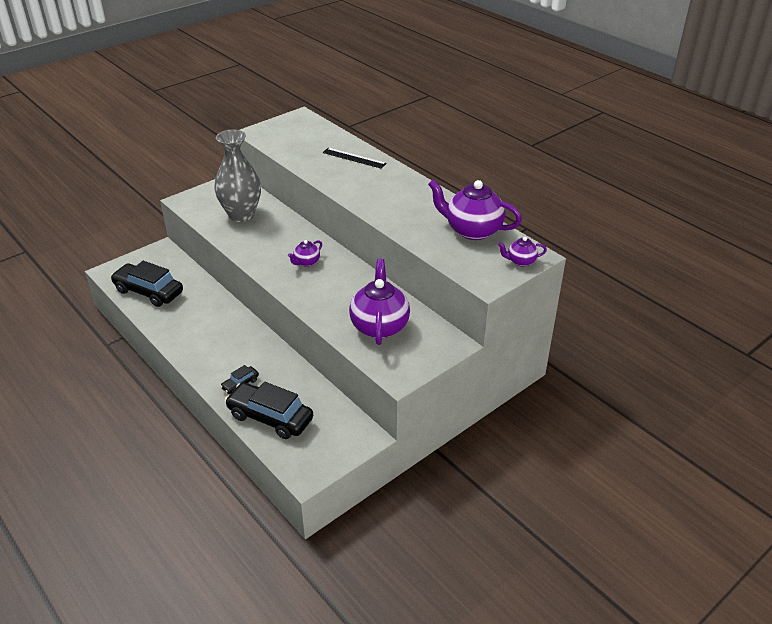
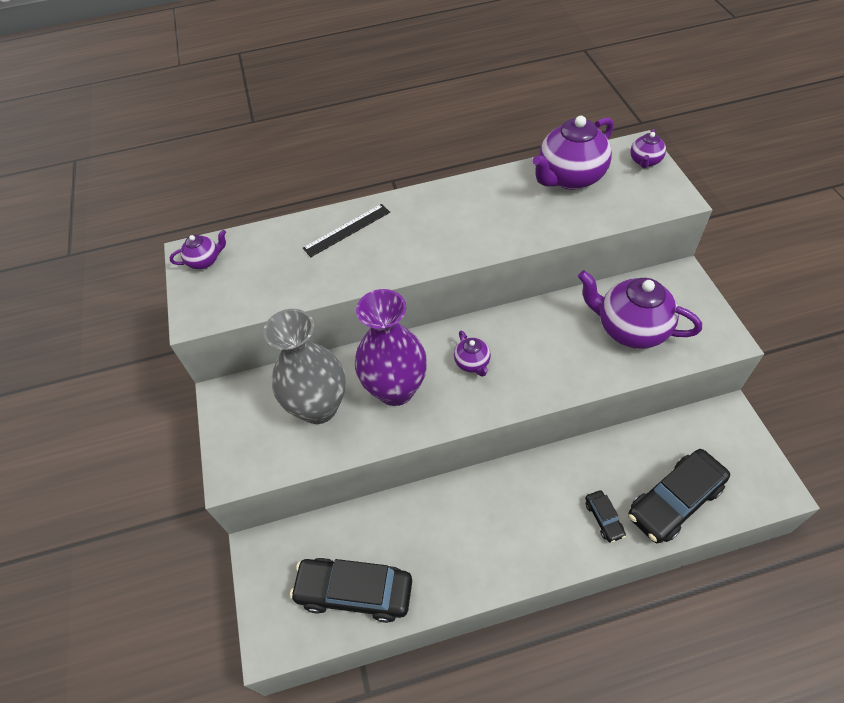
camera: 60 degrees left, 15 degrees up
(149, 291) = (354, 592): black car -> black car turned 45 degrees clockwise
(269, 238) = (395, 389): none -> purple vase
(298, 122) = (205, 261): none -> purple teapot

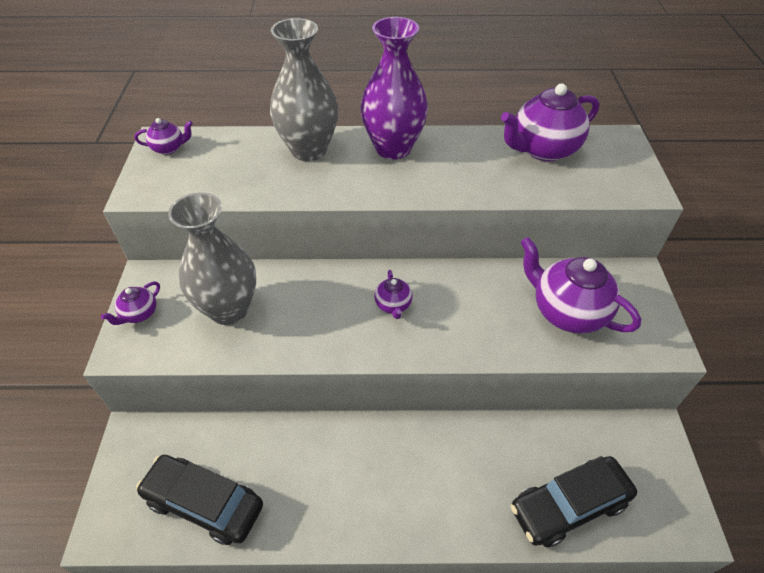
camera: 10 degrees right, 5 degrees down
(347, 230) = (309, 150): black ruler -> grey vase
(395, 389) = (308, 311): purple vase -> purple vase (393, 148)
(603, 518) = (485, 502): black car -> none
(645, 161) = (625, 151): purple teapot -> purple teapot (139, 314)

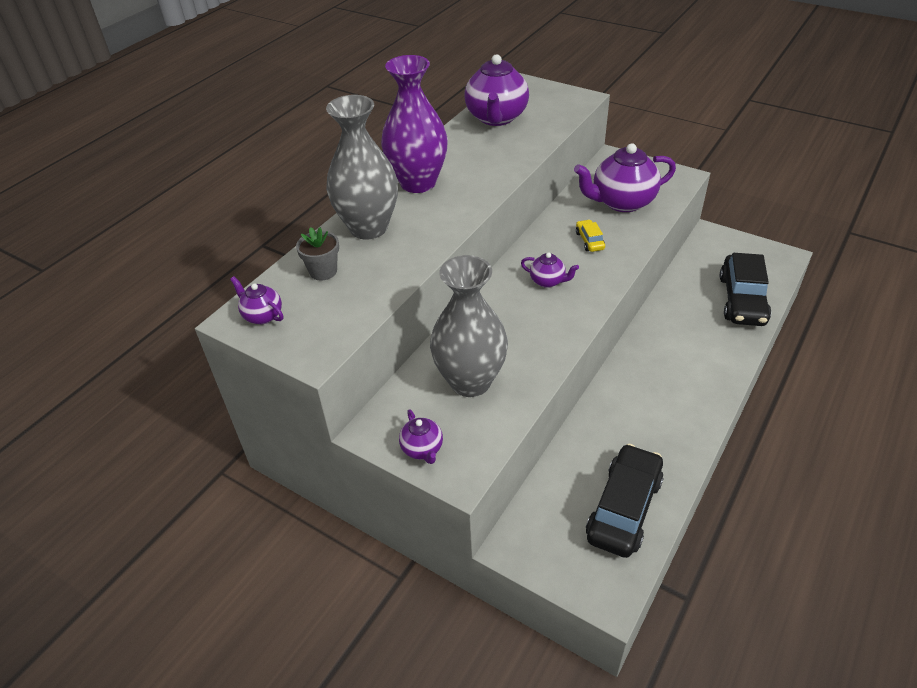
camera: 55 degrees left, 5 degrees down
(169, 148) = (262, 315): purple teapot -> purple teapot turned 75 degrees counterclockwise
(204, 503) = (624, 508): black car -> black car turned 150 degrees clockwise
(237, 152) = (323, 271): none -> grey flower pot
(479, 311) = (589, 241): none -> yellow car

